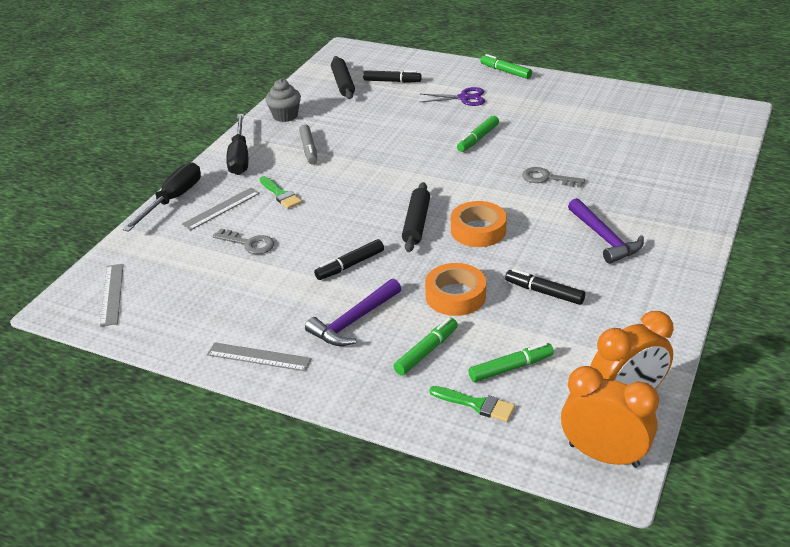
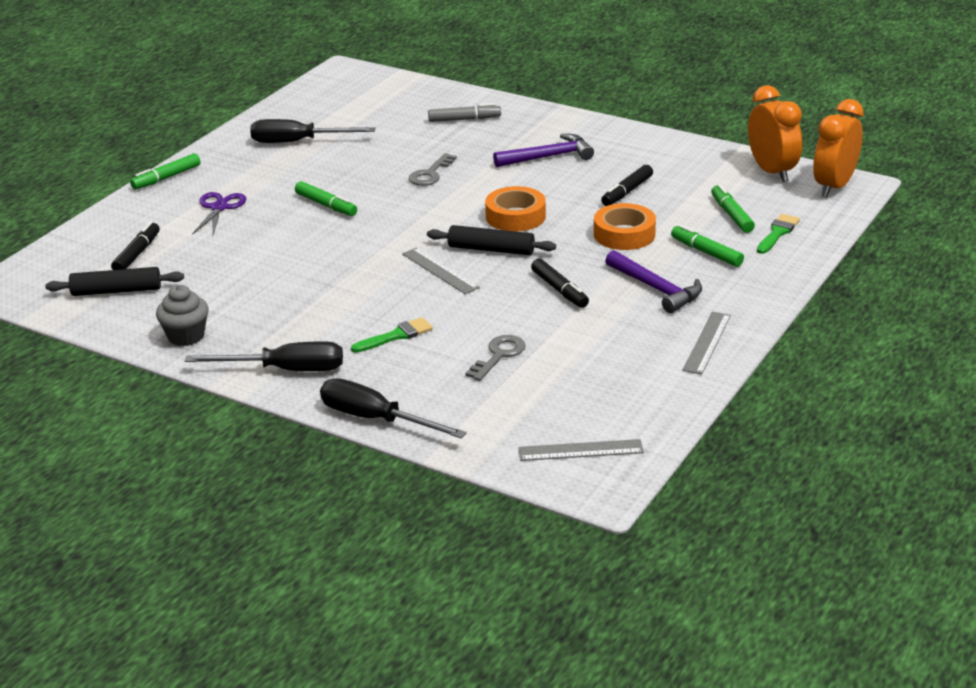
camera: 85 degrees left, 5 degrees down
(221, 208) = (413, 379): grey ruler -> grey ruler (440, 271)
(309, 149) = (292, 317): grey marker -> grey marker (464, 119)
(584, 111) = (298, 142): none -> black screwdriver

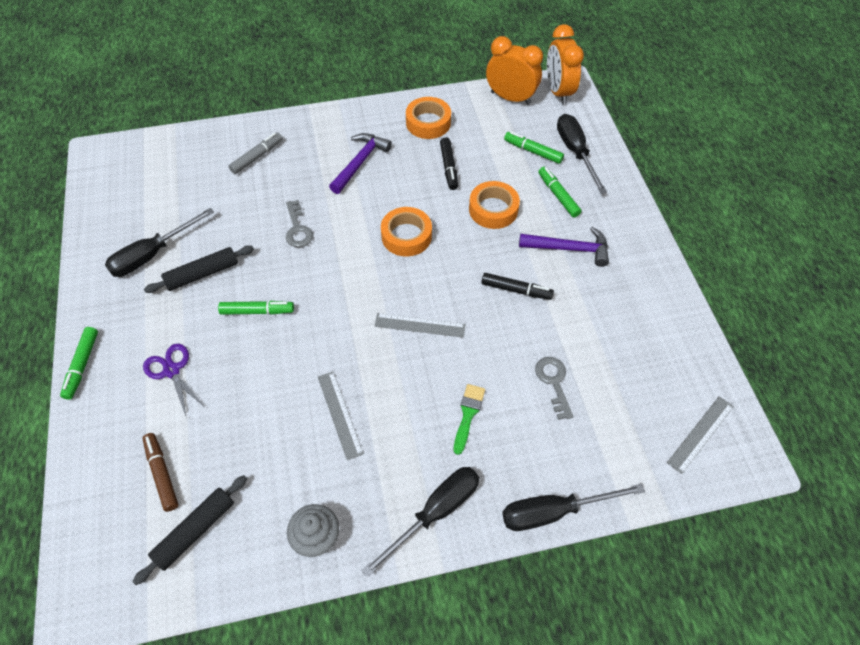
camera: 45 degrees left, 25 degrees up
(137, 254) = (162, 473): black marker -> brown marker
(491, 249) = (428, 280): black rolling pin -> black rolling pin (202, 274)
(656, 156) = (428, 123): none -> orange tape
(706, 252) = (558, 195): green marker -> green marker turned 60 degrees clockwise
(707, 342) = (651, 278): grey ruler -> grey ruler (340, 414)
(777, 233) = (575, 152): green brush -> black screwdriver

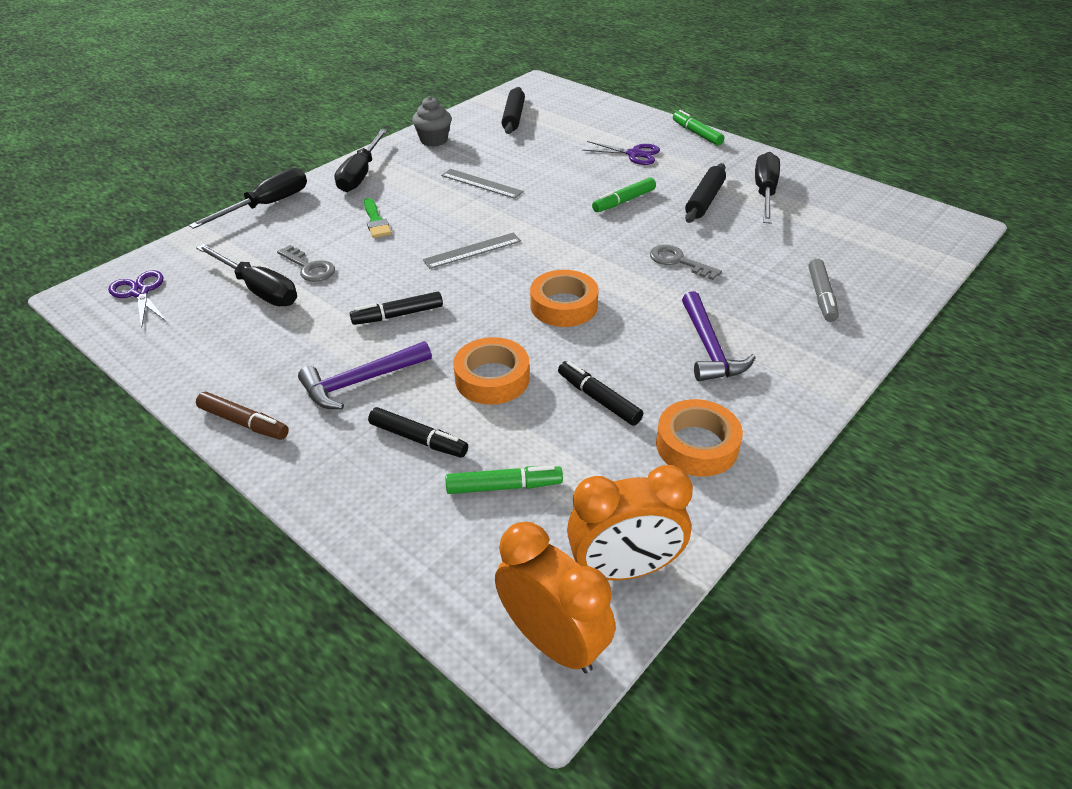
camera: 145 degrees right, 15 degrees down
(162, 473) = (566, 123): brown marker -> brown marker (244, 422)
(558, 195) = (418, 439): green marker -> black marker
(575, 152) = (435, 523): black screwdriver -> black screwdriver (258, 289)
(700, 434) = (140, 292): grey ruler -> purple scissors

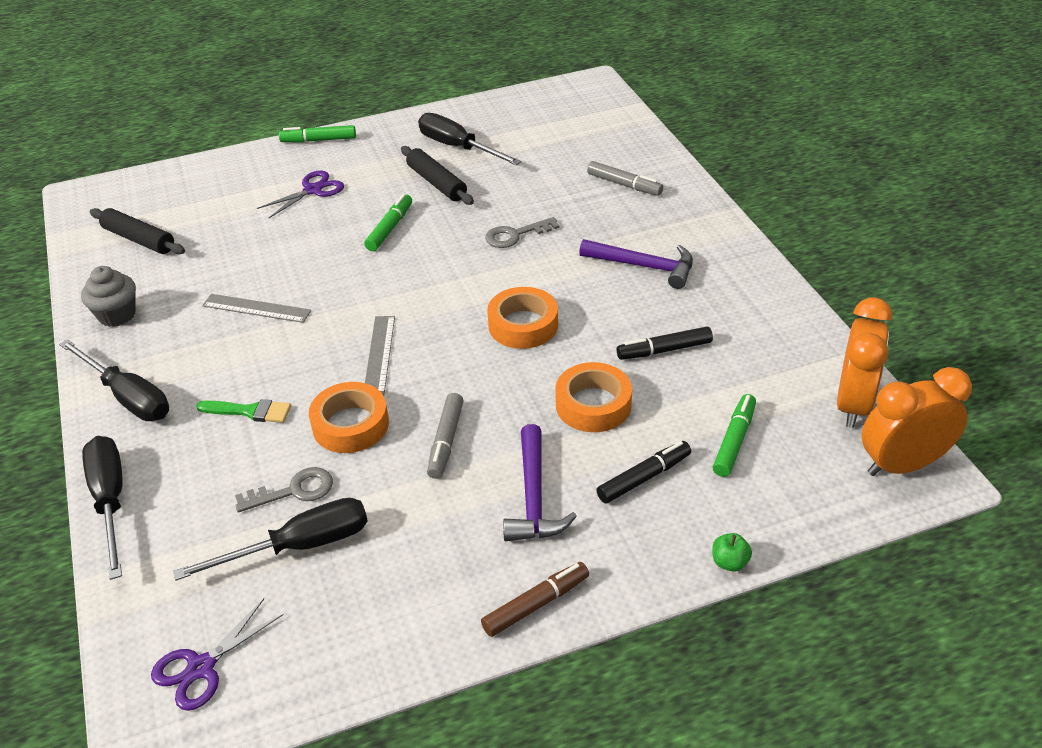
camera: 60 degrees left, 0 degrees up
(140, 292) = (201, 668): purple scissors -> purple scissors turned 45 degrees counterclockwise
(339, 531) = (729, 562): none -> green apple
(398, 315) = (446, 441): black marker -> grey marker
(481, 183) = (256, 308): grey ruler -> grey ruler turned 45 degrees clockwise
(623, 201) = (390, 228): green marker -> green marker turned 150 degrees counterclockwise
(697, 445) = (750, 319): orange tape -> orange tape (350, 425)

